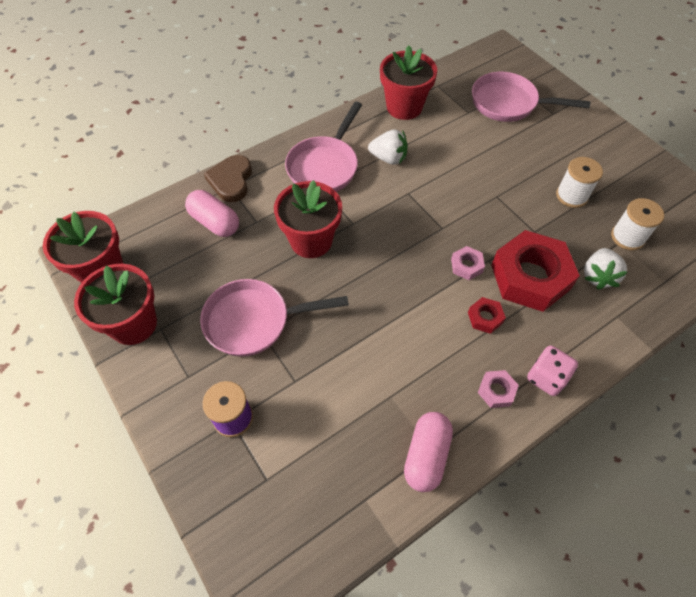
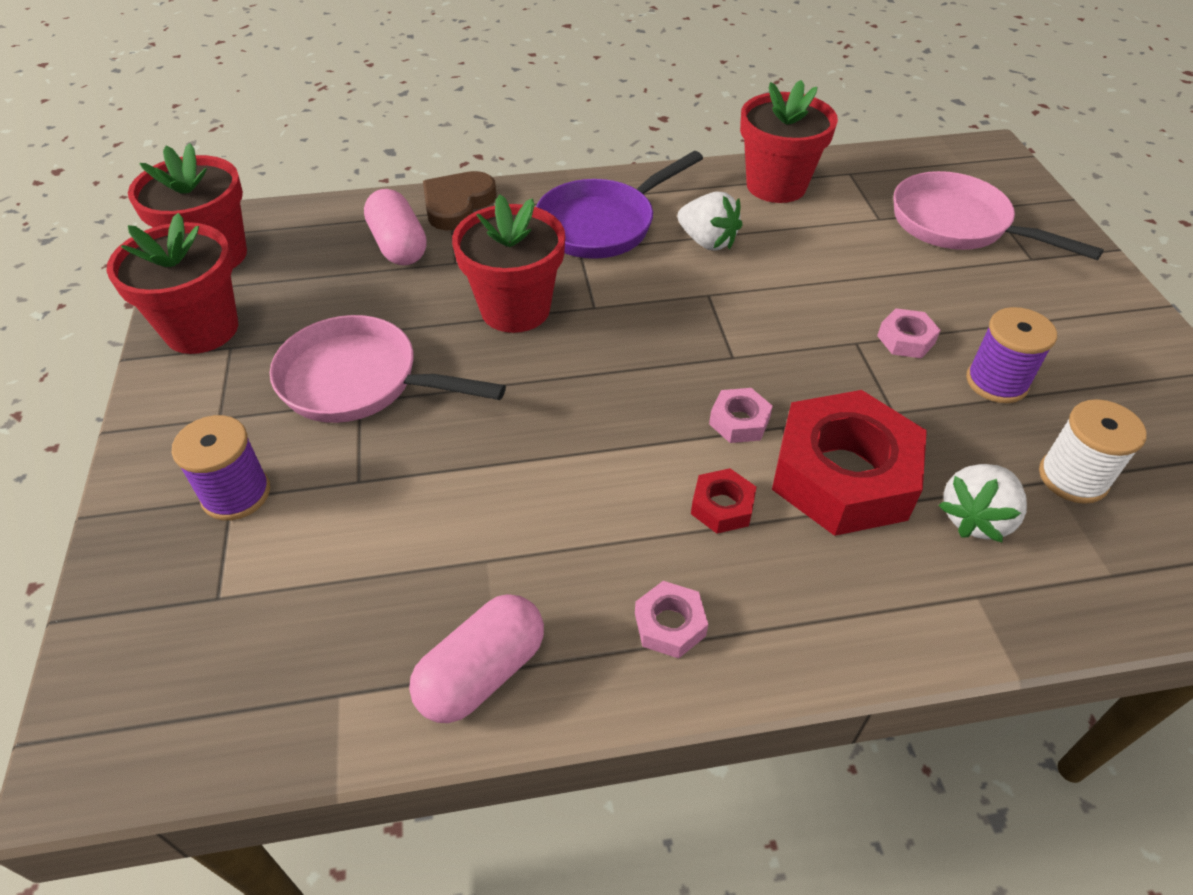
camera: 25 degrees right, 10 degrees down
(325, 166) = (602, 224): pink pan -> purple pan
(519, 186) = (906, 339): none -> pink nut
(546, 377) = (776, 641): pink dice -> none
(572, 196) = (996, 382): white spool -> purple spool

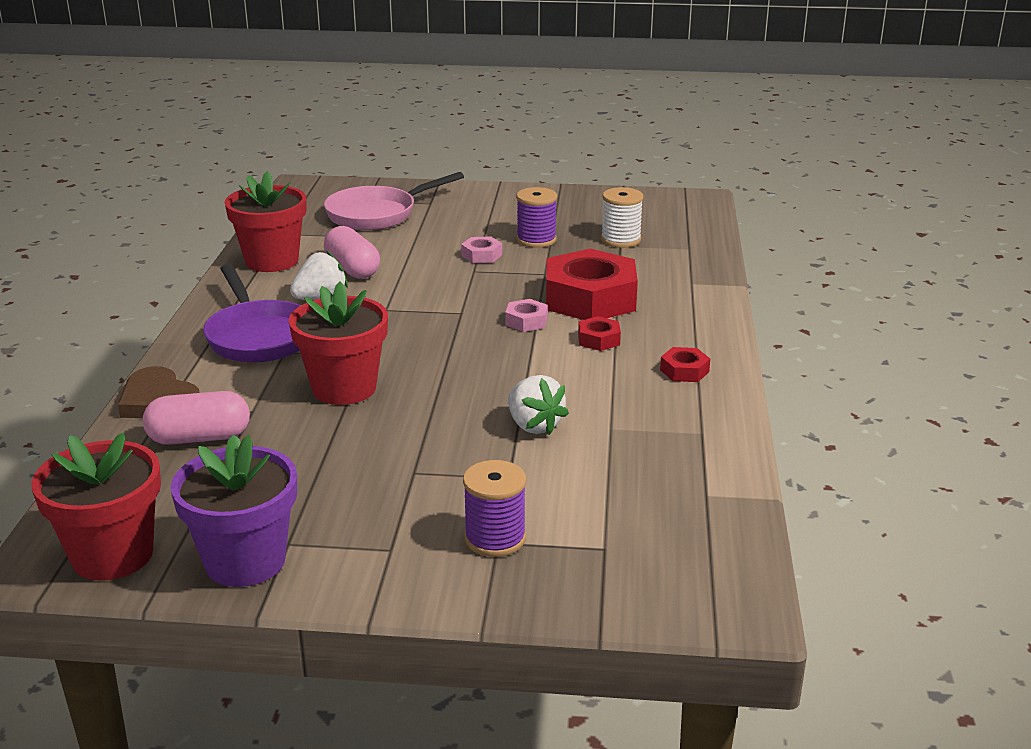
camera: 75 degrees left, 20 degrees down
(201, 329) = (245, 561): red flower pot -> purple flower pot
(360, 382) = (389, 470): pink pan -> none
(482, 673) = (703, 438): pink capsule -> pink capsule (352, 269)
(669, 624) = (684, 371): pink nut -> red nut
(975, 518) = (639, 270): white strawberry -> white strawberry (534, 425)

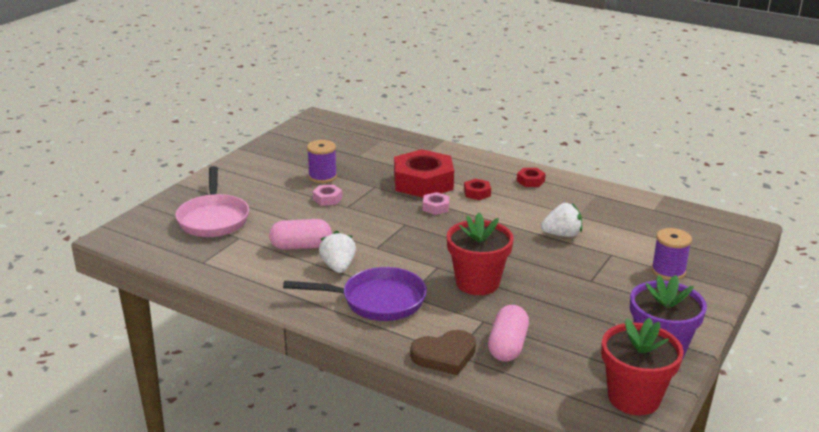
camera: 65 degrees left, 0 degrees up
(272, 261) = (252, 275): red flower pot -> none
(620, 240) = (351, 153): white spool -> none

